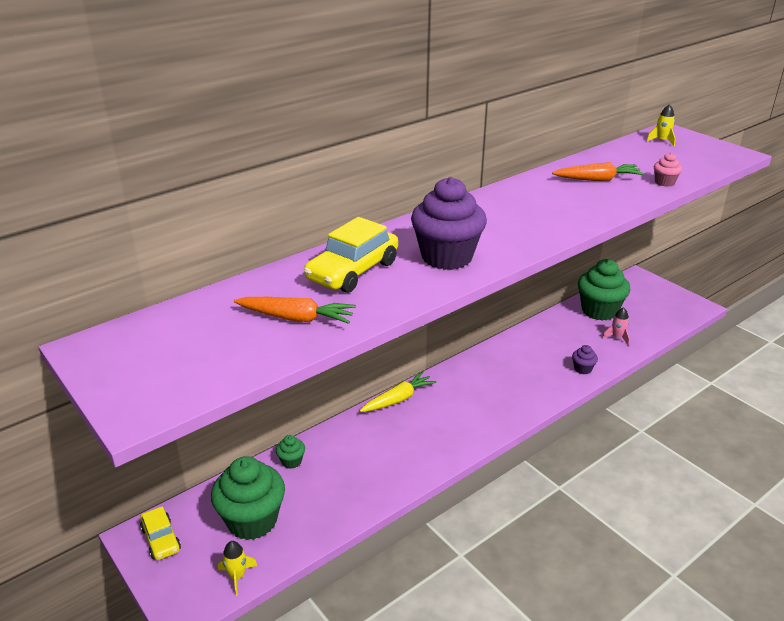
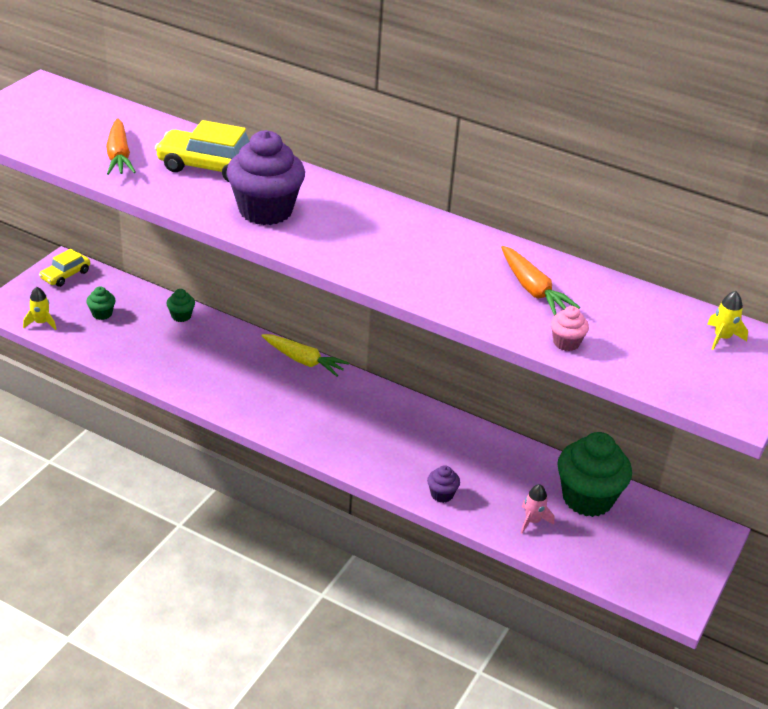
camera: 65 degrees right, 5 degrees up
(252, 520) = (102, 314): green cupcake -> green cupcake, size x0.44

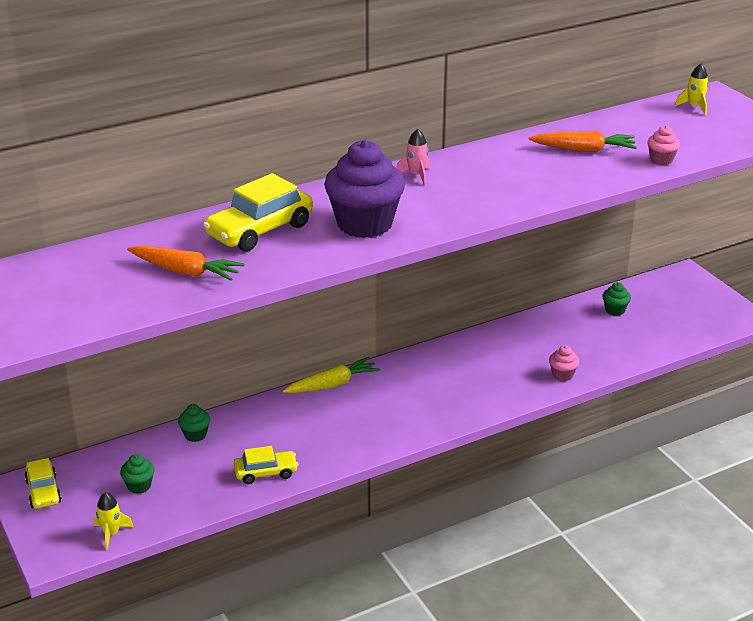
camera: 55 degrees left, 5 degrees down
(162, 368) = (266, 472): none -> yellow car
(442, 494) = (562, 375): purple cupcake -> pink cupcake
(532, 521) = (622, 344): pink rocket -> pink rocket (416, 175)
(587, 498) = (615, 310): green cupcake -> green cupcake, size x0.44

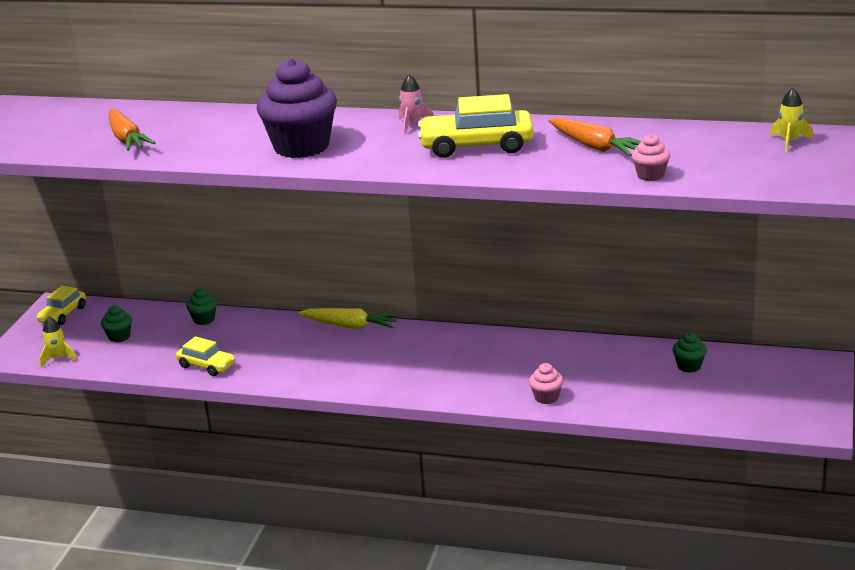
camera: 45 degrees right, 5 degrees down
(260, 230) = (224, 128): yellow car -> yellow car (477, 146)

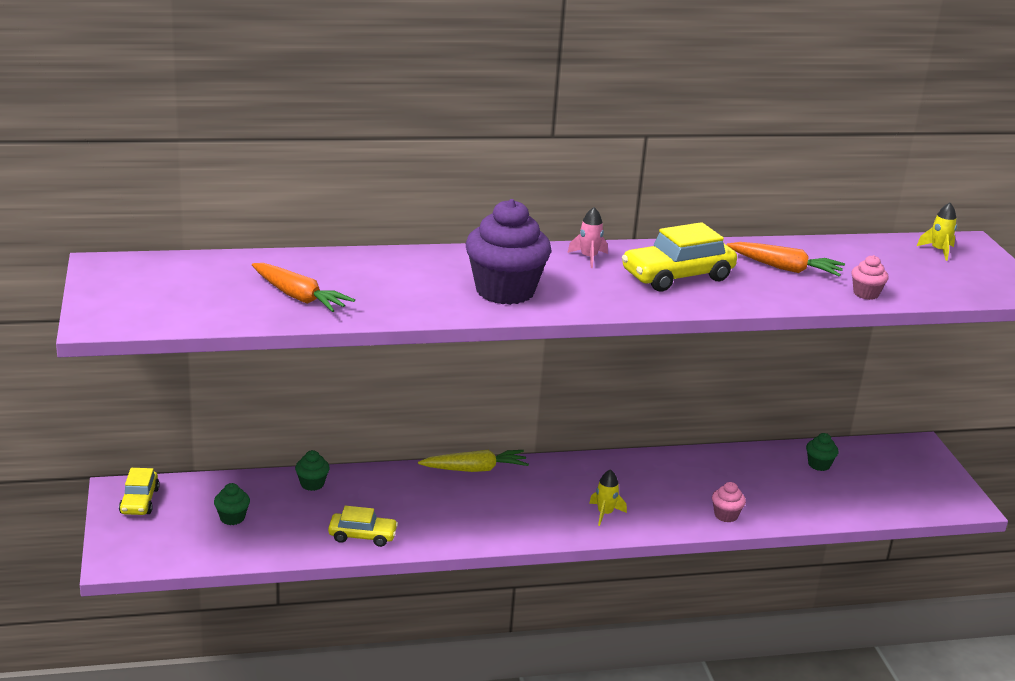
camera: 30 degrees left, 0 degrees up
(58, 359) = (182, 555): yellow rocket -> yellow rocket (605, 513)

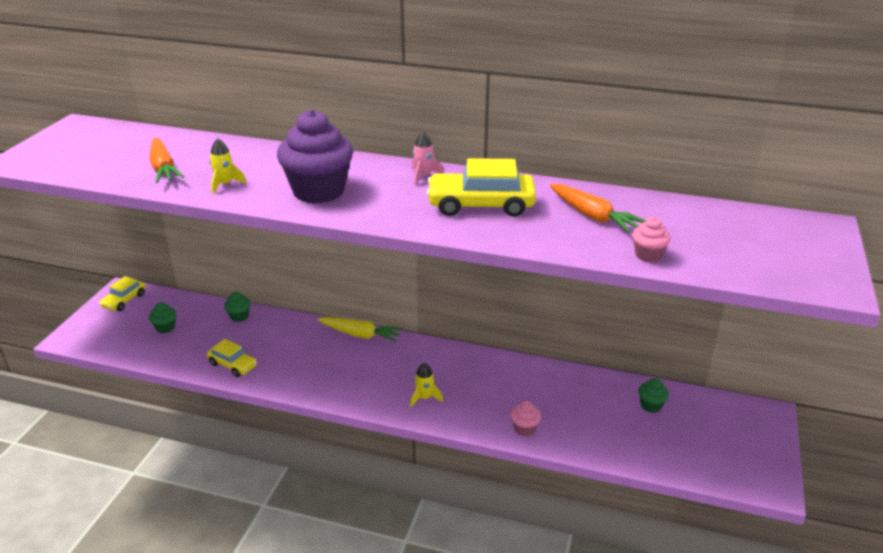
camera: 30 degrees right, 5 degrees up
(938, 251) = (779, 228): yellow rocket -> yellow rocket (225, 184)

